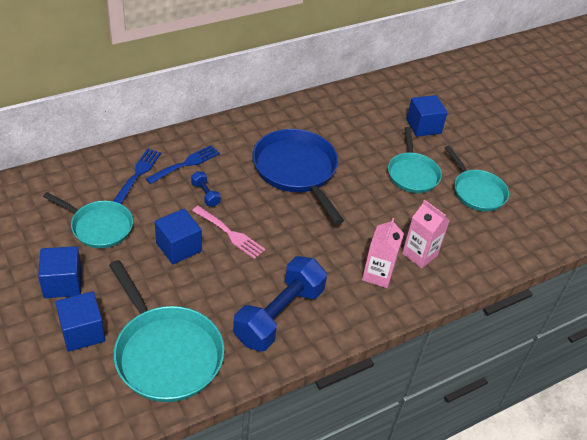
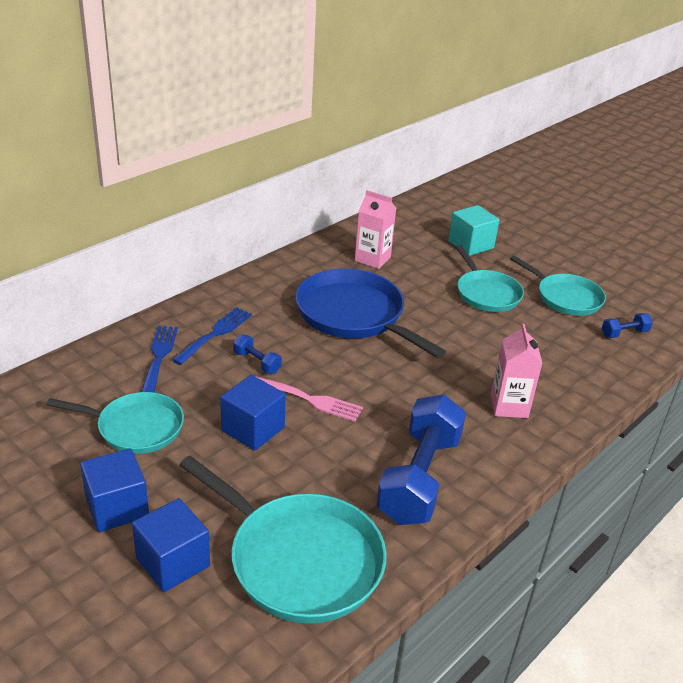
camera: 15 degrees left, 10 degrees down
(419, 254) = (543, 374): pink carton -> pink carton (372, 259)
(423, 126) = (470, 244): blue cube -> turquoise cube
(508, 234) = (624, 333): none -> blue dumbbell

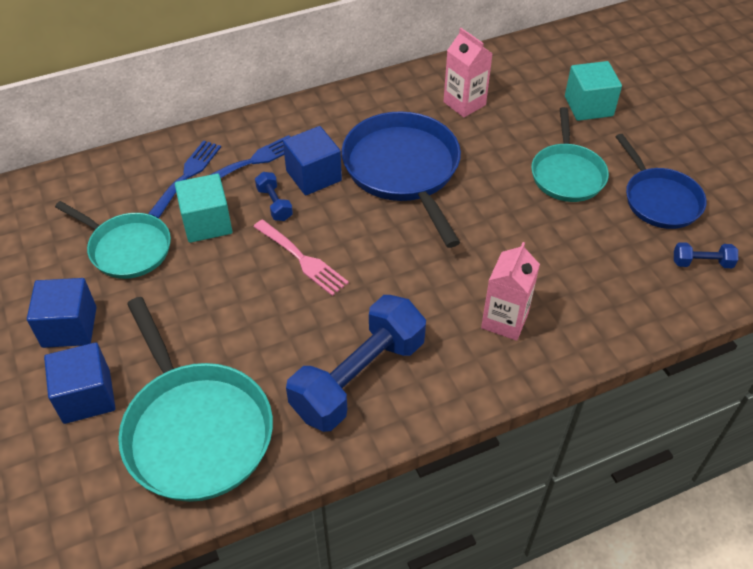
camera: 25 degrees right, 15 degrees up
(202, 390) = (207, 223): none -> turquoise cube
(253, 429) = (230, 278): blue cube -> blue cube (313, 176)
(566, 298) = (660, 200): turquoise pan -> blue pan

